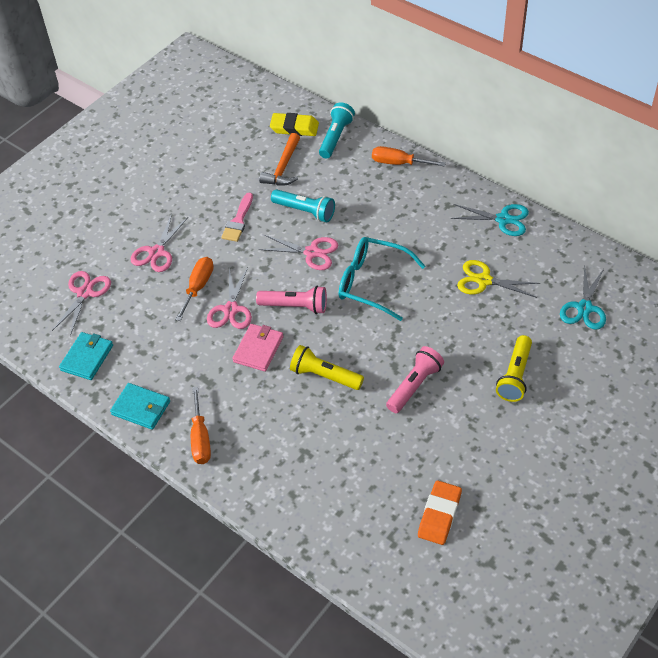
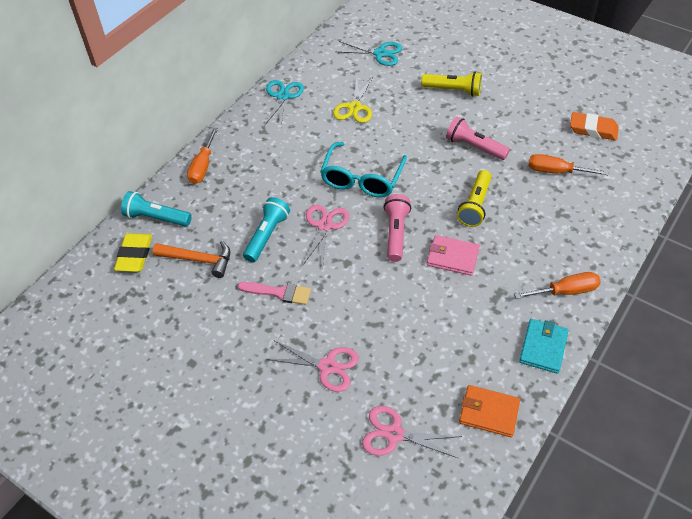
camera: 95 degrees left, 0 degrees up
(87, 358) = (489, 412): turquoise wallet -> orange wallet
(198, 287) = (377, 318): orange screwdriver -> orange screwdriver (556, 171)
(231, 309) = (405, 285): pink scissors -> none

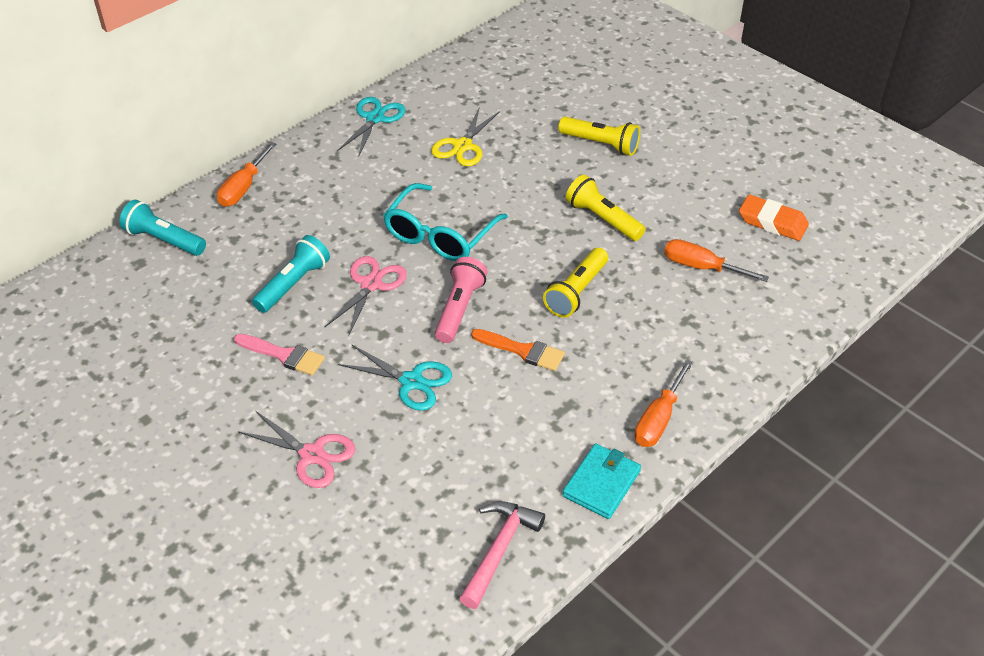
camera: 10 degrees right, 5 degrees down
(134, 255) = (121, 280): yellow eraser -> none
(198, 260) = (197, 298): orange hammer -> none
(380, 53) = (520, 84): turquoise scissors -> turquoise scissors (411, 381)
(394, 434) = (367, 552): pink scissors -> none
(452, 257) = (523, 351): pink wallet -> orange brush
(474, 147) = (603, 219): pink flashlight -> yellow flashlight
(489, 412) = (499, 550): orange wallet -> pink hammer
(566, 291) = (658, 419): orange screwdriver -> orange screwdriver turned 120 degrees clockwise

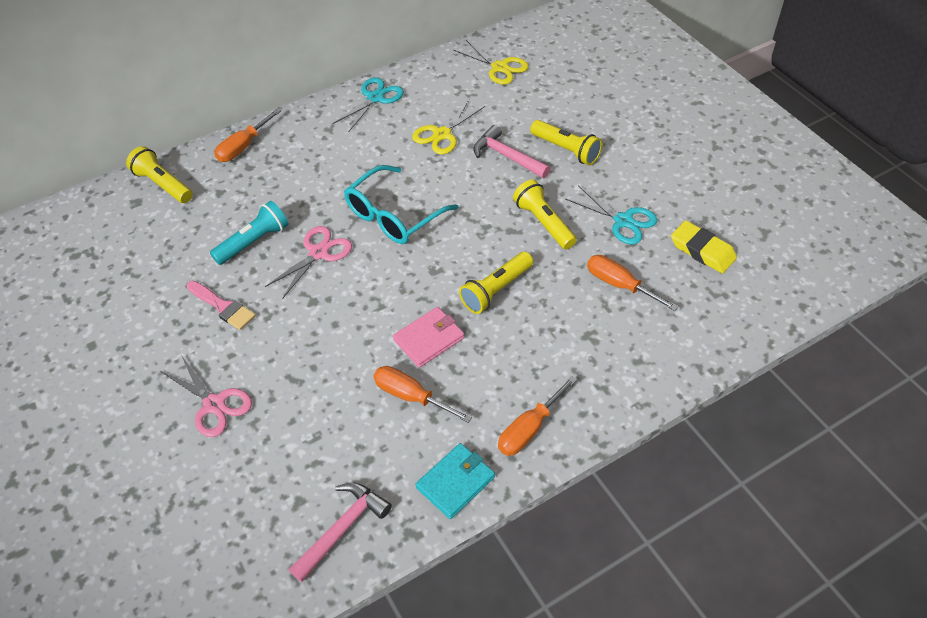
camera: 15 degrees right, 5 degrees up
(164, 240) = (163, 184): turquoise flashlight -> yellow flashlight
(411, 381) = (321, 351): turquoise scissors -> turquoise scissors (623, 221)
(459, 309) = (386, 289): pink flashlight -> none
(500, 71) = (499, 67): none -> yellow scissors
(523, 351) = (428, 339): orange brush -> pink wallet
(524, 409) = (411, 396): none -> orange screwdriver
(541, 159) = (507, 156): none -> pink hammer
(772, 222) = (702, 250): orange eraser -> yellow eraser

